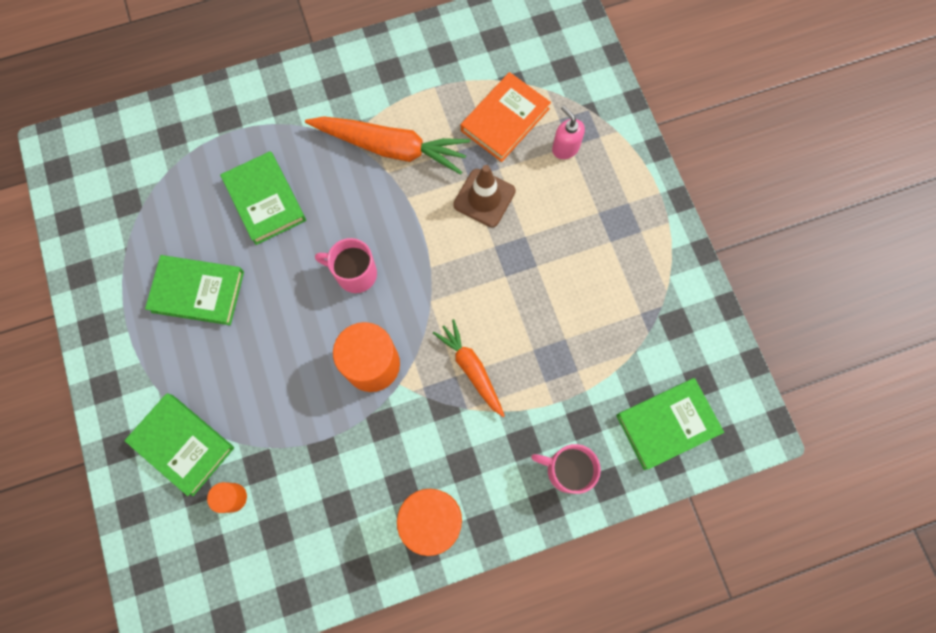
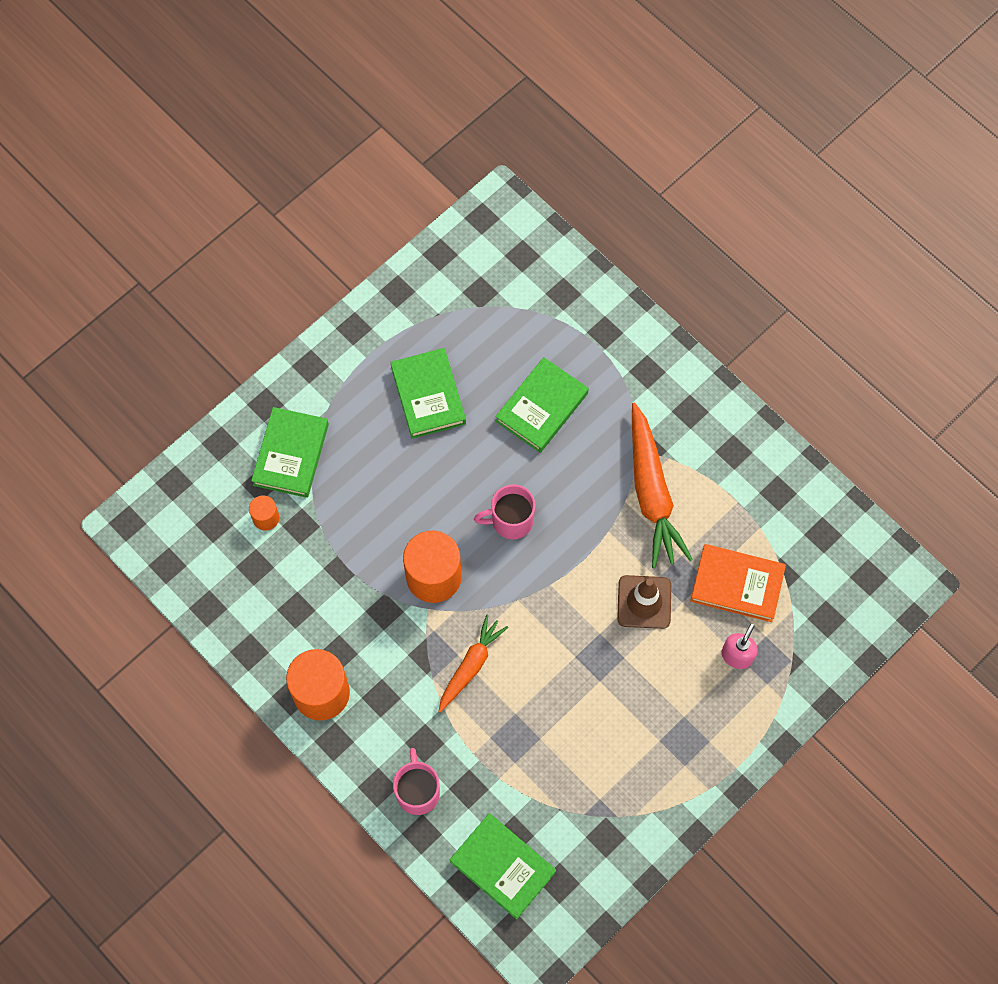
camera: 65 degrees right, 5 degrees down
(355, 273) = (510, 520): pink mug -> pink mug turned 90 degrees counterclockwise

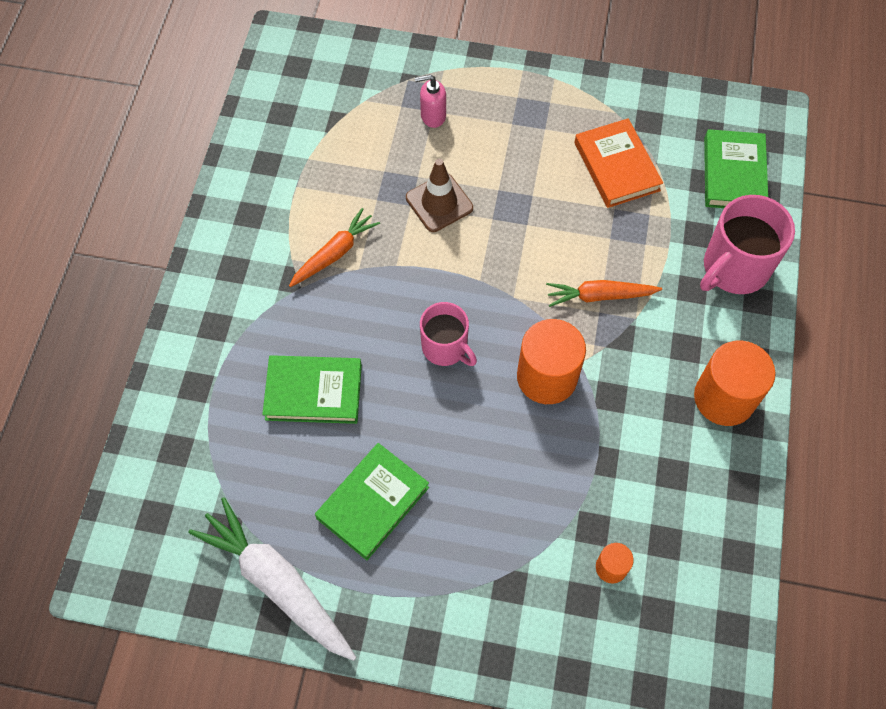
camera: 125 degrees left, 5 degrees down
(291, 454) = (530, 592): green book -> none
(418, 304) = (277, 583): none -> white carrot
(418, 791) = (734, 268): pink mug -> pink mug, size x1.54
(651, 493) = (334, 253): orange carrot -> orange carrot, size x0.61
(737, 585) = (372, 147): orange book -> orange book (616, 166)

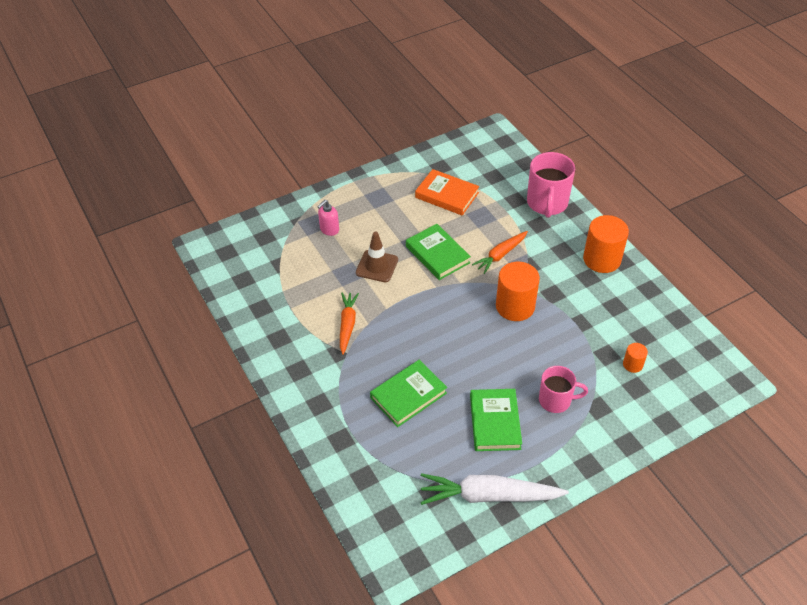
camera: 40 degrees left, 15 degrees down
(445, 348) = (452, 328): pink mug -> pink mug (556, 400)
(733, 174) = (503, 165): green book -> green book (437, 254)

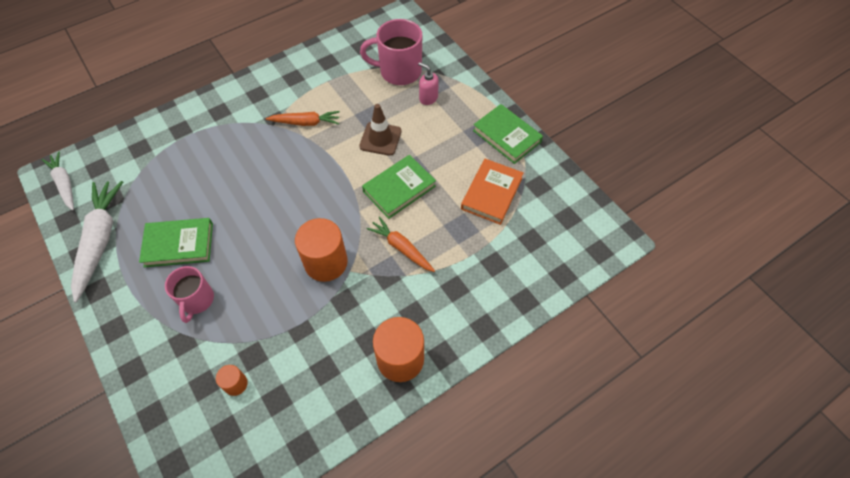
camera: 85 degrees right, 10 degrees up
(408, 395) = (219, 174): green book -> green book (506, 136)
(410, 548) = (64, 184): none -> white carrot
(547, 203) = (492, 298): pink mug -> pink mug (399, 71)

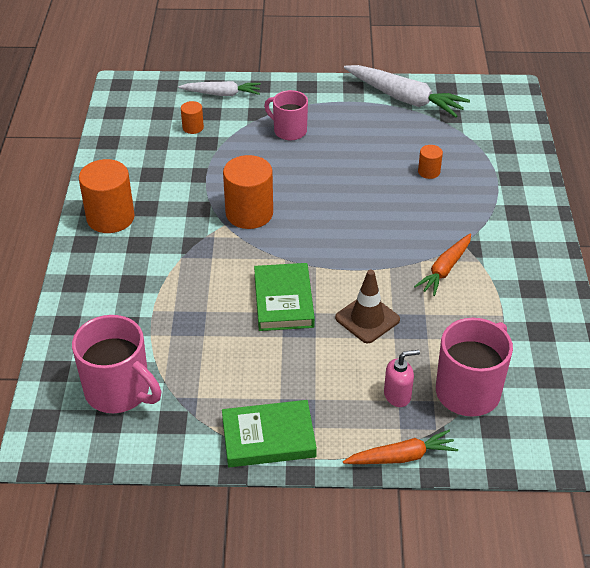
camera: 125 degrees right, 15 degrees down
(64, 184) = (492, 95): white carrot -> white carrot (222, 94)
(179, 245) = (358, 137): green book -> none
(200, 177) = (429, 172): none -> orange cylinder
(401, 248) = (212, 268): orange carrot -> orange carrot (401, 457)
(491, 193) = (204, 372): orange book -> none
(544, 227) = (119, 391): none -> pink mug

